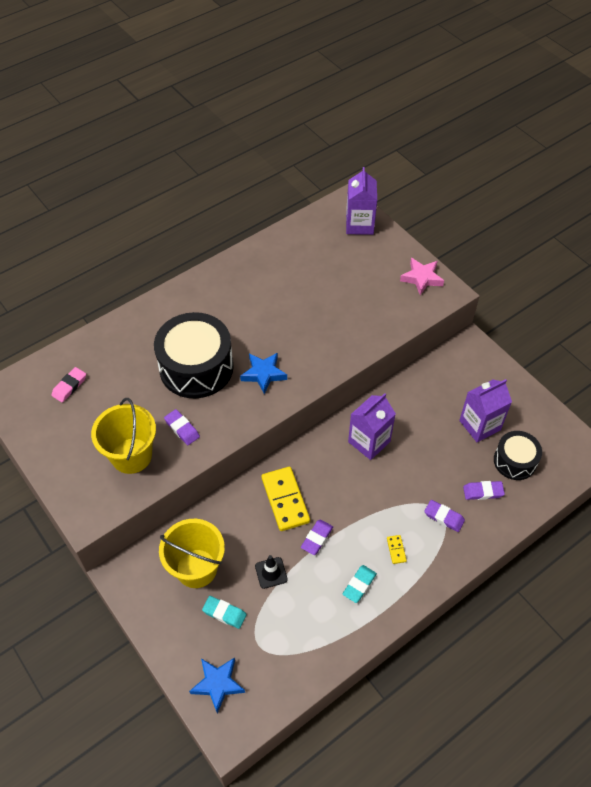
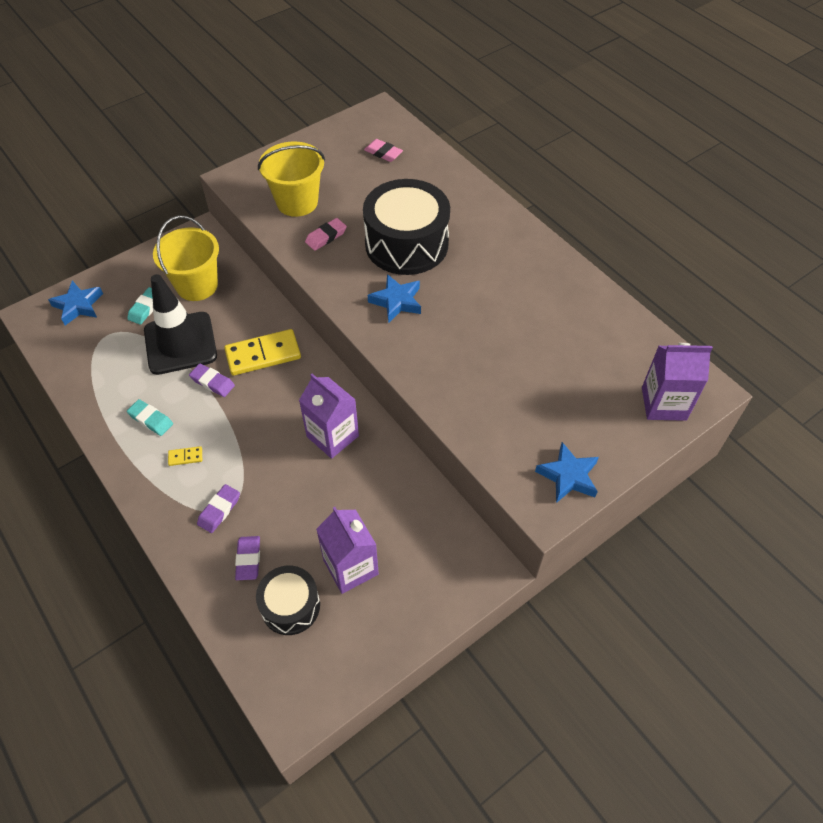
camera: 90 degrees right, 0 degrees up
(182, 429) = (326, 237): purple eraser -> pink eraser
(271, 573) = (180, 343): black traffic cone -> black traffic cone, size x2.28
(421, 278) = (568, 476): pink star -> blue star

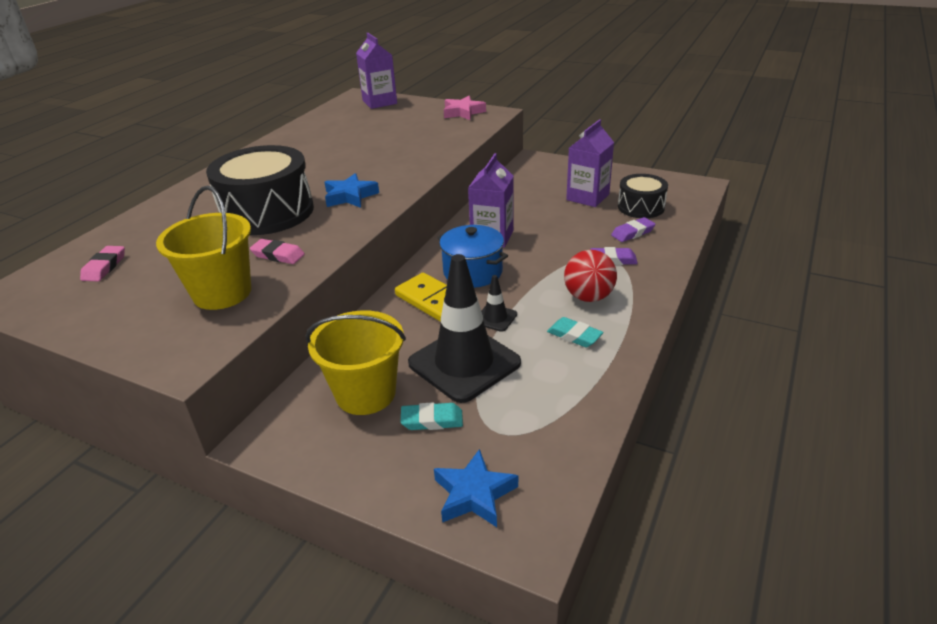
camera: 115 degrees left, 20 degrees down
(151, 419) = (574, 336): turquoise eraser -> turquoise eraser turned 60 degrees counterclockwise
(185, 457) = (588, 297): yellow domino -> red ball
(212, 382) = (495, 318): purple eraser -> black traffic cone
(285, 395) = (473, 272): none -> blue pot
(568, 476) = (463, 112): blue star -> pink star

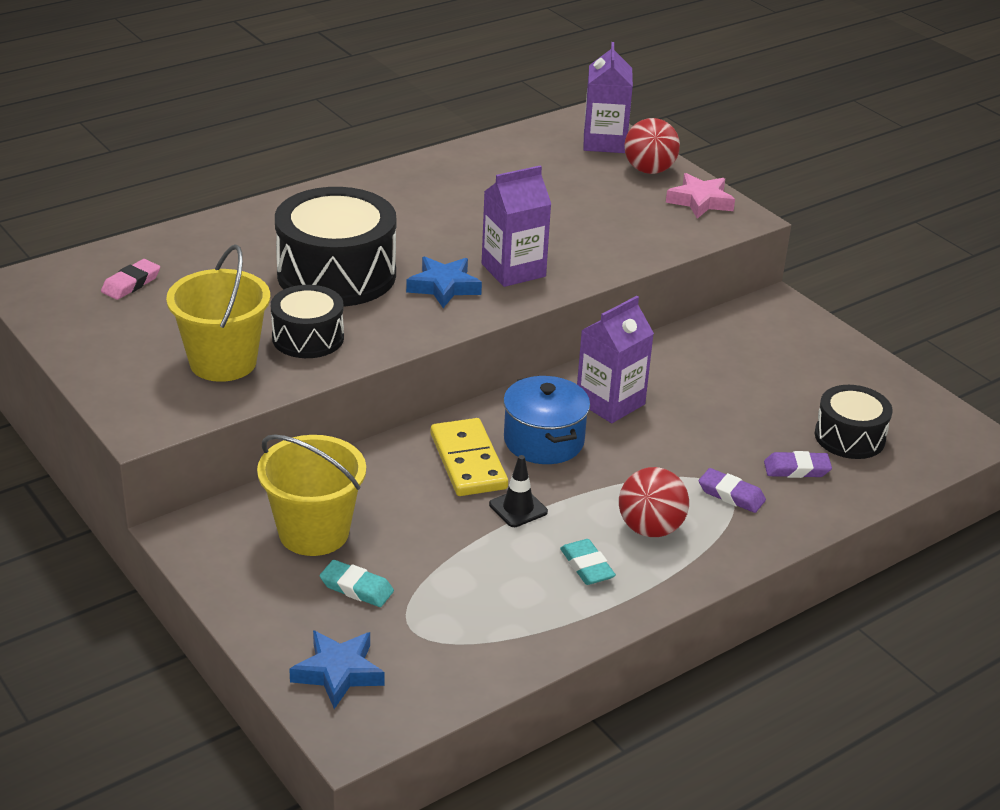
camera: 25 degrees right, 0 degrees up
(278, 255) = (308, 338): pink eraser -> black drum
(419, 107) = (649, 170): none -> red ball
(464, 363) = (439, 544): black traffic cone -> none
(587, 197) = (792, 394): purple carton -> purple carton (513, 270)

